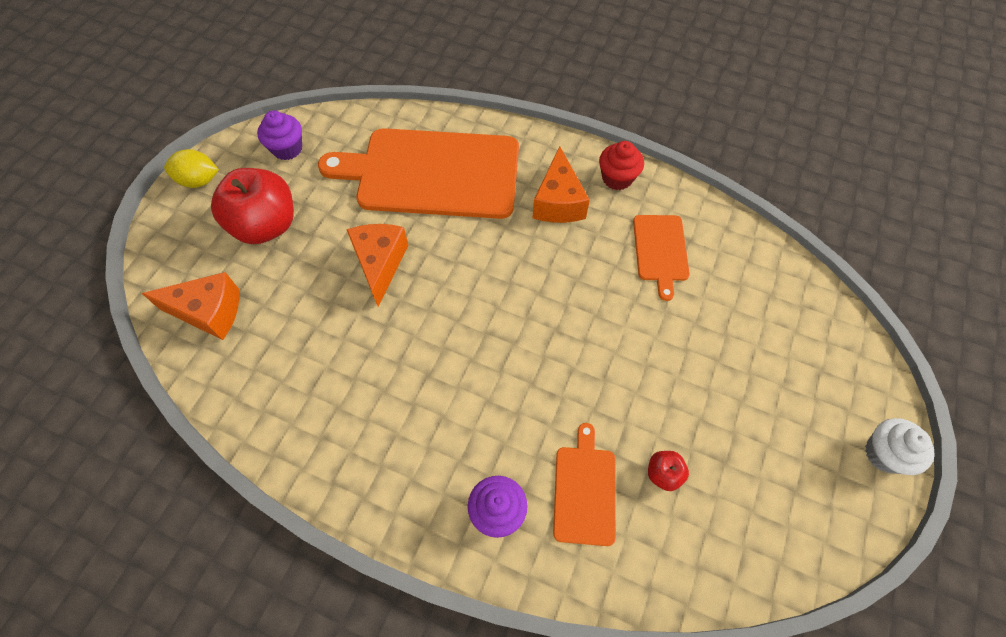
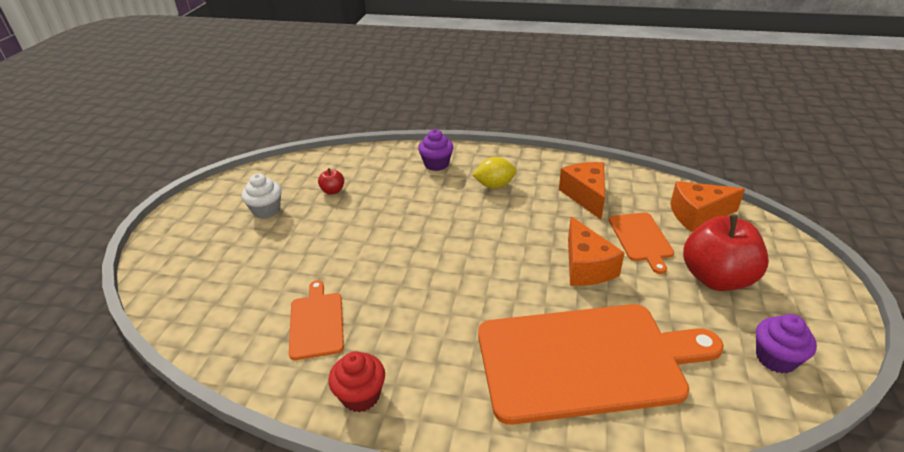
camera: 170 degrees right, 25 degrees down
(199, 181) = (828, 306): yellow lemon -> yellow lemon (494, 185)
(558, 202) = (429, 353): orange cheese -> orange cheese (586, 196)
(584, 490) = (384, 178): orange cutting board -> orange cutting board (641, 239)
(884, 454) = (174, 220): white cupcake -> white cupcake (266, 210)

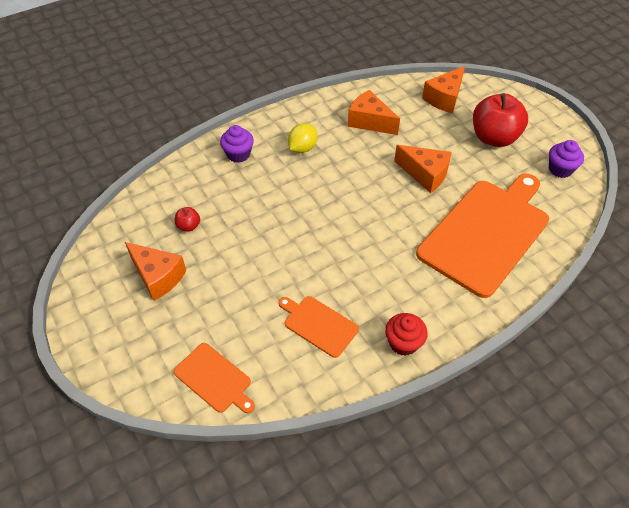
camera: 45 degrees left, 15 degrees up
(266, 210) = (158, 276): white cupcake -> orange cheese
(641, 239) = (433, 135): orange cutting board -> orange cutting board (214, 379)

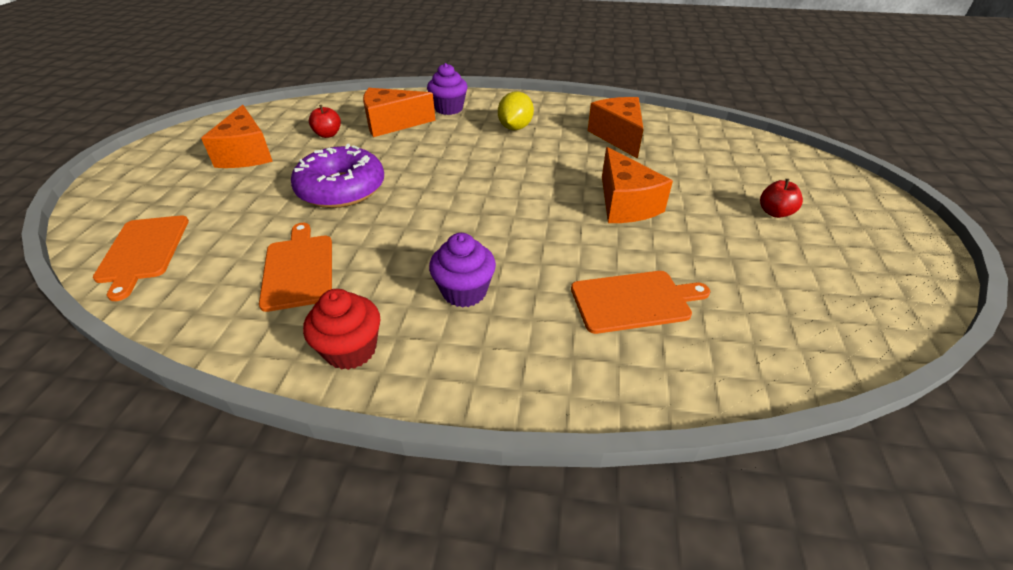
camera: 40 degrees right, 10 degrees down
(264, 261) = (341, 189): none -> purple donut
(302, 148) = (515, 128): yellow lemon -> yellow lemon turned 60 degrees counterclockwise
(444, 98) = (744, 152): orange cheese -> orange cheese (392, 124)
(486, 233) = (634, 301): orange cutting board -> orange cutting board, size x0.46
(494, 138) = (774, 212): red apple -> red apple, size x0.43
(560, 169) = (858, 293): purple cupcake -> purple cupcake (464, 291)

